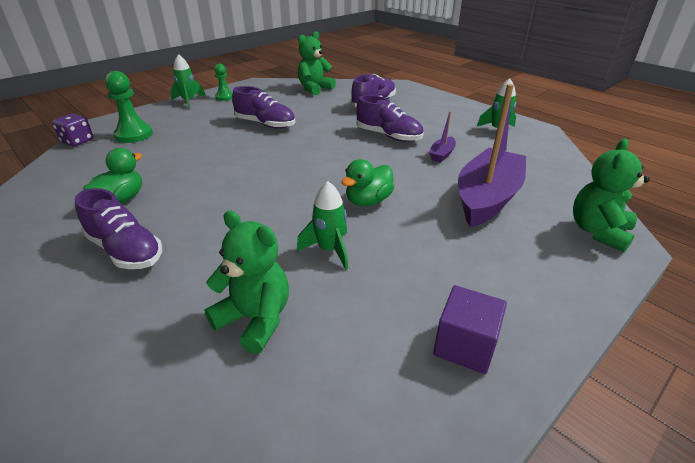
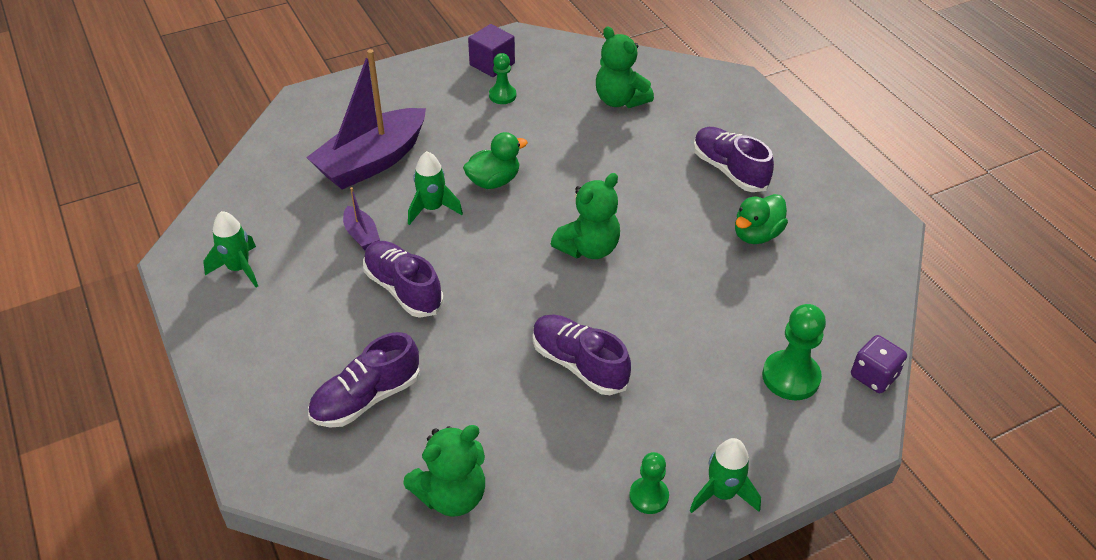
camera: 165 degrees left, 10 degrees up
(329, 250) = (552, 138): green rocket -> green rocket (432, 209)
(415, 293) = (502, 95): none -> green pawn
(442, 154) = (361, 235): purple boat -> purple boat turned 105 degrees clockwise
(598, 232) = (313, 111): green teddy bear -> green teddy bear (588, 248)

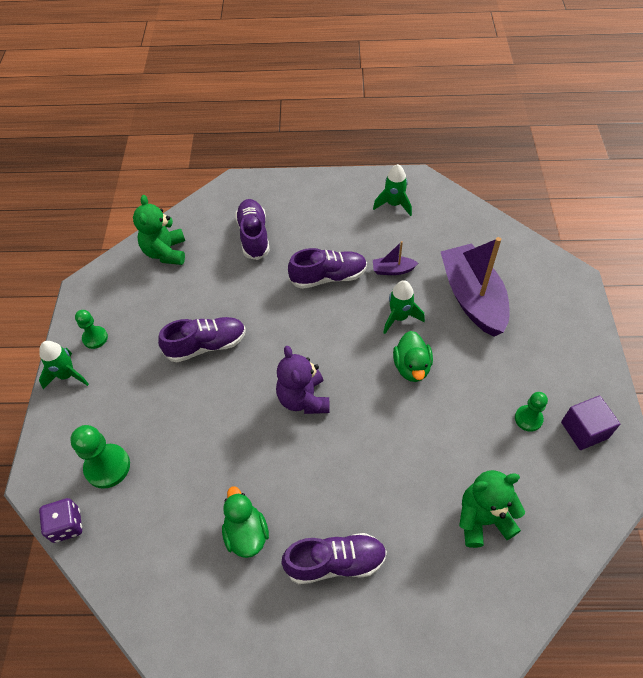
camera: 120 degrees right, 10 degrees up
(588, 248) = (303, 399): green teddy bear -> purple teddy bear

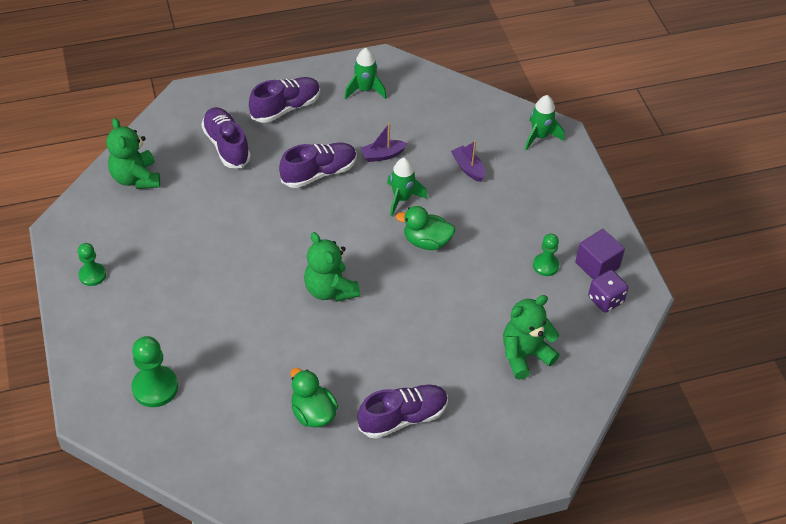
camera: 20 degrees left, 5 degrees down
(66, 525) = (134, 445): purple dice -> purple dice (605, 300)
(67, 375) = (77, 315): green rocket -> green rocket (539, 136)
(206, 345) = (214, 260): purple shoe -> purple shoe (286, 108)
(303, 399) = (330, 289): purple teddy bear -> green teddy bear
(412, 367) = (426, 241): green duck -> green duck turned 120 degrees clockwise
(472, 298) = (468, 168): purple boat -> purple boat, size x0.43

